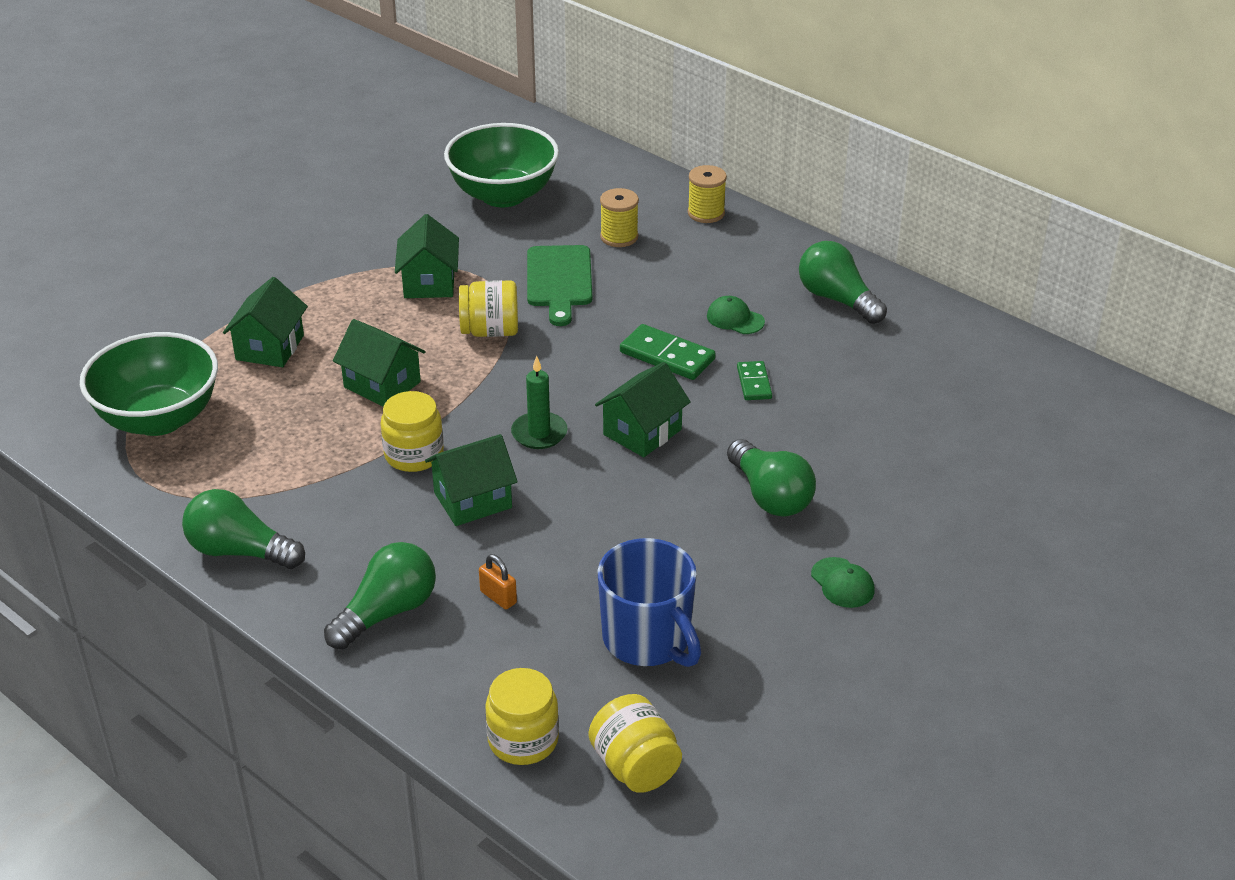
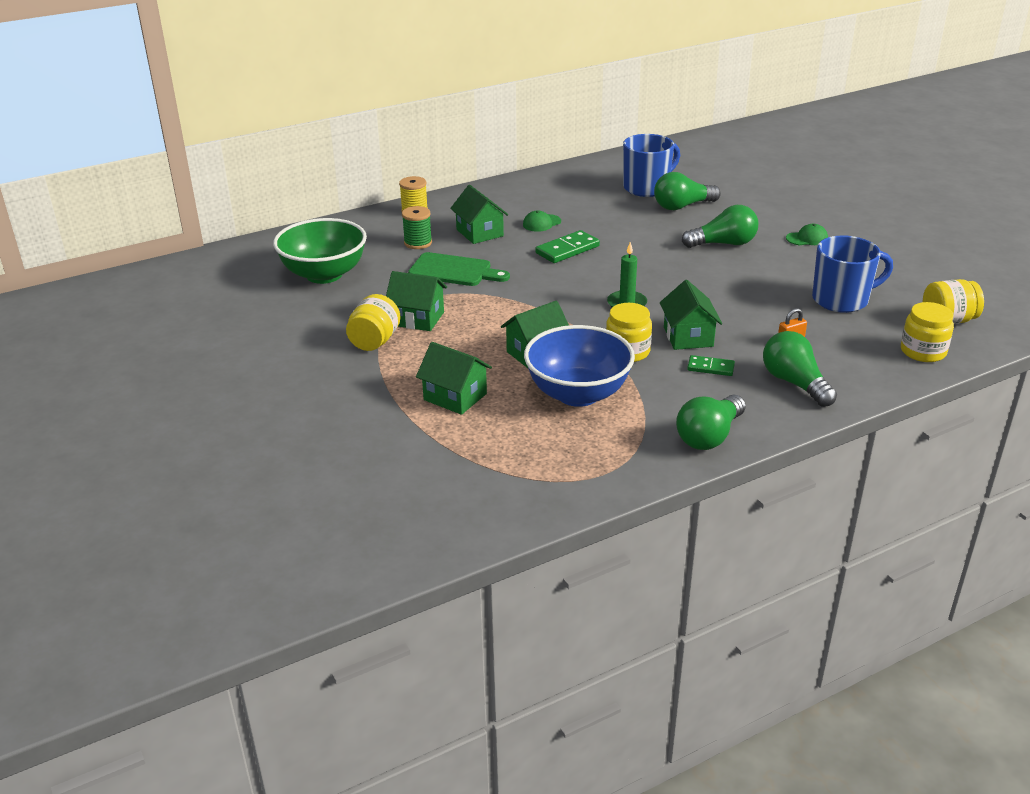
camera: 70 degrees left, 5 degrees down
(159, 419) = (521, 460): green bowl -> none
(303, 433) = (578, 394): none -> blue bowl
(490, 331) = (497, 304): yellow jar -> yellow jar (374, 341)
(619, 237) = (418, 243): yellow spool -> green spool
(642, 432) = (643, 270): green house -> green house (479, 233)
(754, 383) = (612, 229): green domino -> green domino (710, 368)
(837, 299) = (542, 192): green light bulb -> green light bulb (682, 206)
(921, 391) = (647, 187): none -> blue mug

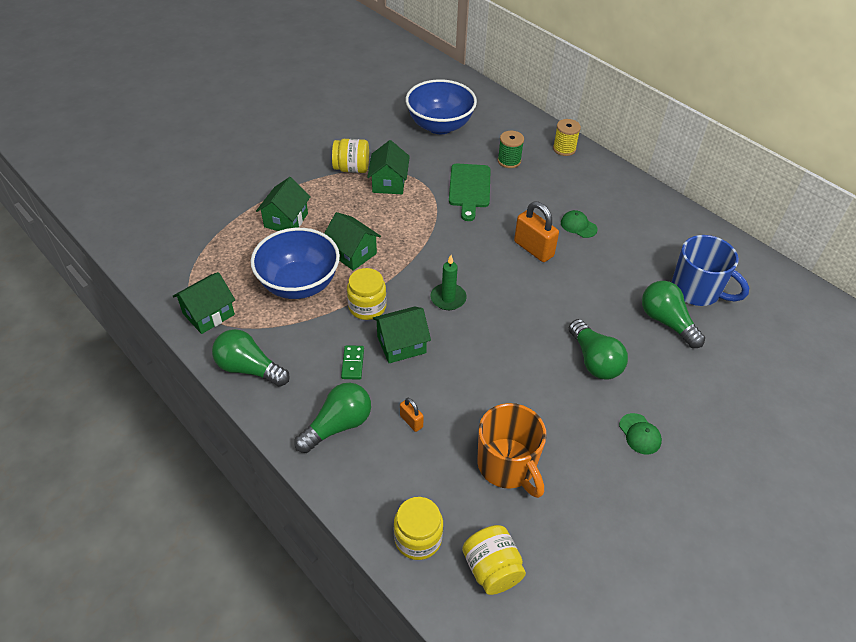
camera: 75 degrees right, 15 degrees up
(324, 274) = (440, 126): green bowl -> blue bowl
(479, 233) = (542, 191): green house -> green house (208, 314)
(567, 250) = (533, 249): green domino -> orange padlock
(842, 300) = (507, 466): blue mug -> orange mug

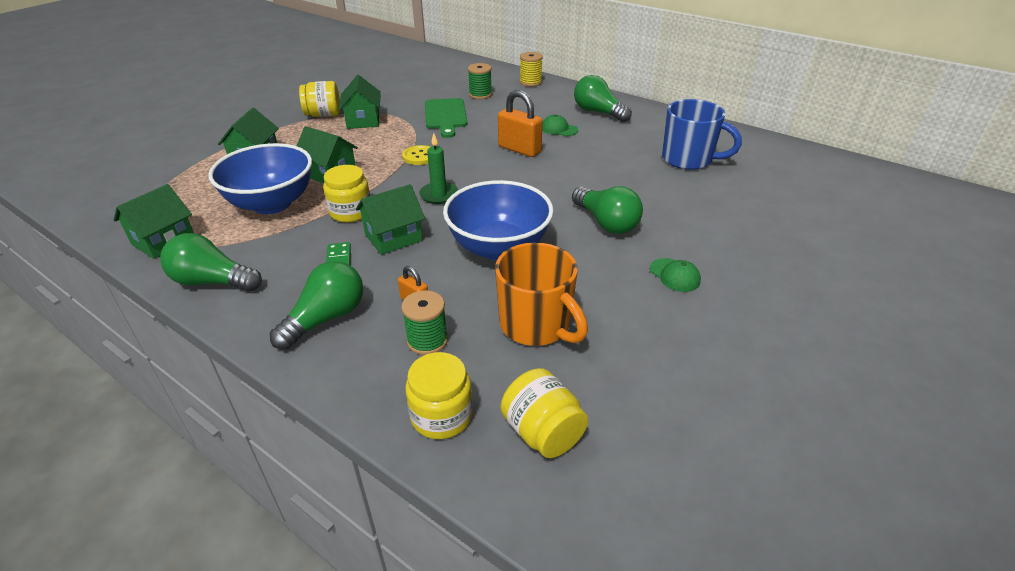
camera: 10 degrees left, 10 degrees down
(416, 464) = (427, 340): none -> green spool
(437, 243) = (419, 156): none -> yellow button
(440, 126) = (408, 79): blue bowl -> blue bowl (499, 248)
(666, 322) = (668, 185): green light bulb -> green light bulb (598, 112)

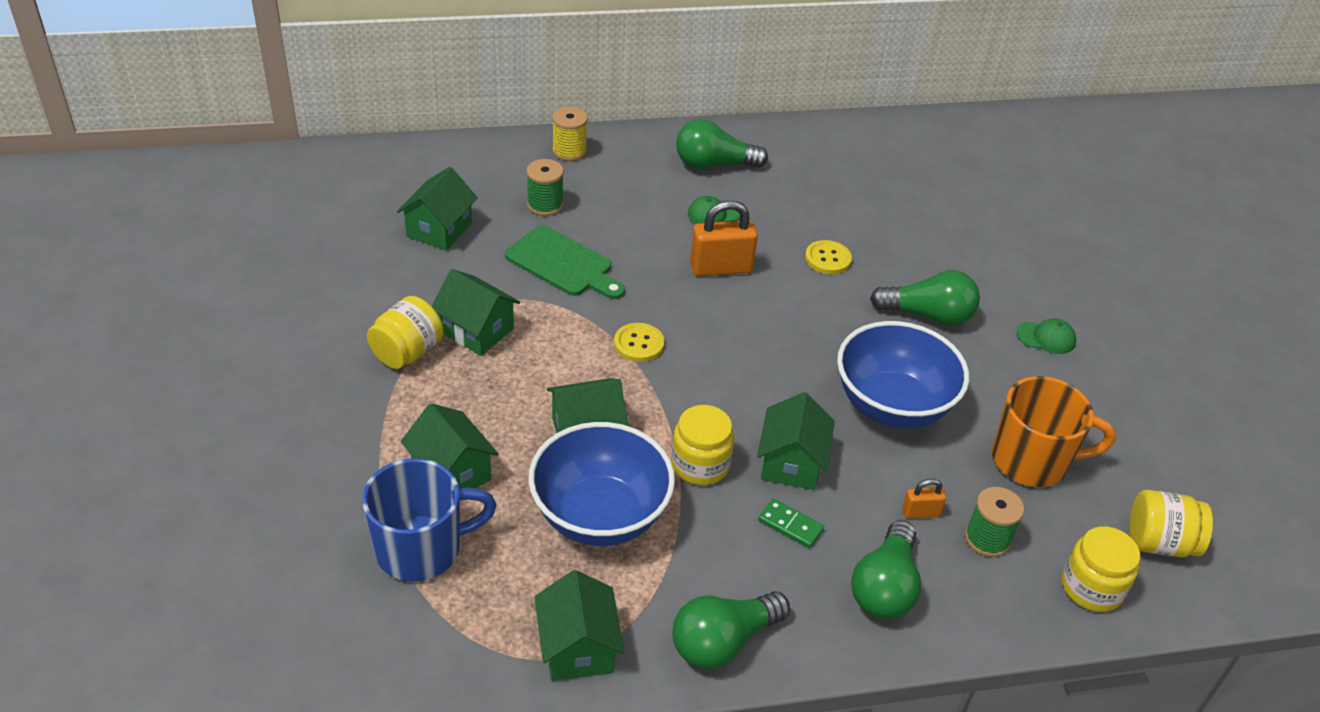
camera: 50 degrees left, 5 degrees up
(326, 318) = (885, 587): green light bulb -> green light bulb turned 150 degrees counterclockwise
(418, 85) = (439, 229): none -> green house
(439, 195) = (745, 382): green candle -> none
(590, 172) = (827, 259): none -> yellow button
(688, 159) = (882, 188): blue mug -> blue mug (421, 549)

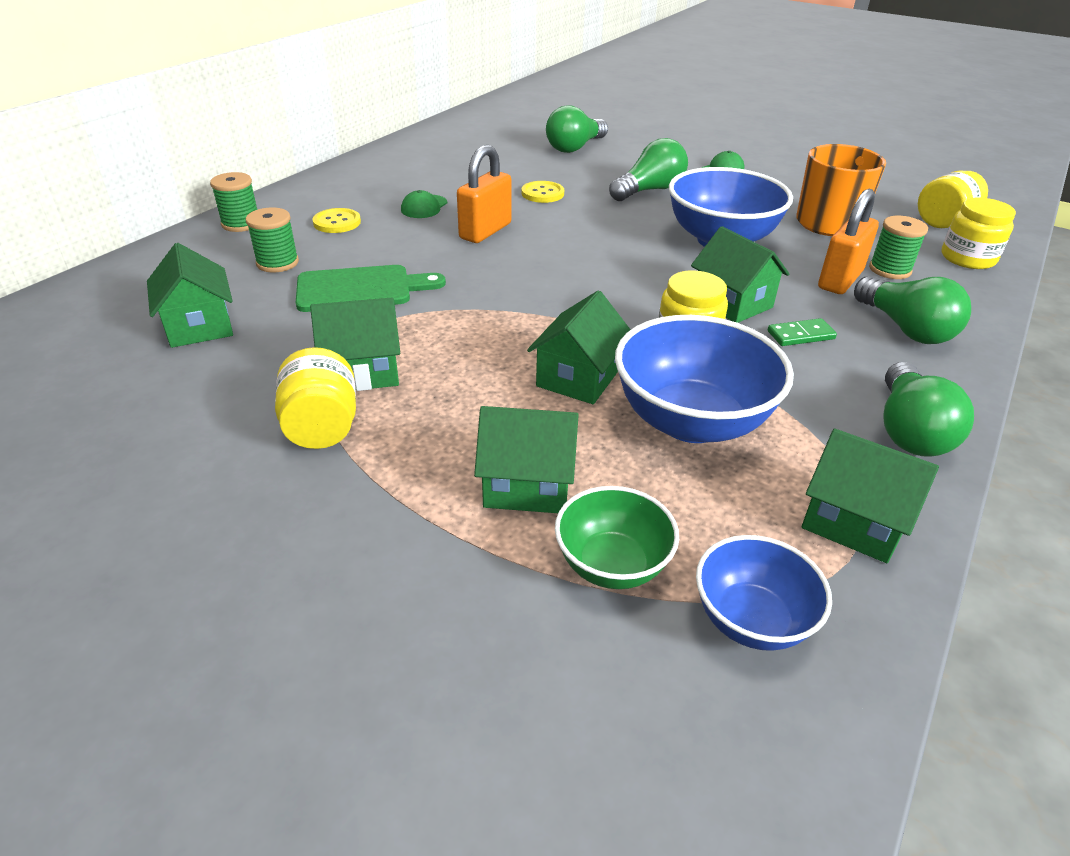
camera: 45 degrees left, 5 degrees down
(421, 549) = (612, 565): blue mug -> green bowl
(436, 633) = (751, 620): none -> blue bowl
(569, 151) = (241, 224): yellow spool -> green spool
(639, 344) = (511, 301): yellow button -> yellow button (337, 222)
(714, 164) = (374, 183): green light bulb -> green light bulb (575, 147)
(920, 513) = (840, 280): orange padlock -> orange padlock, size x1.95

